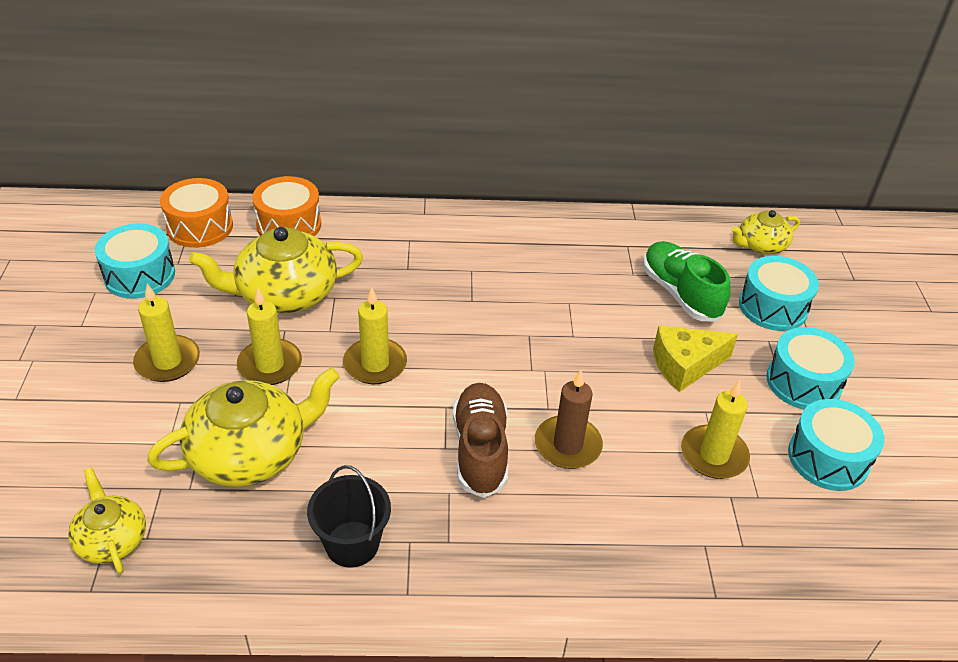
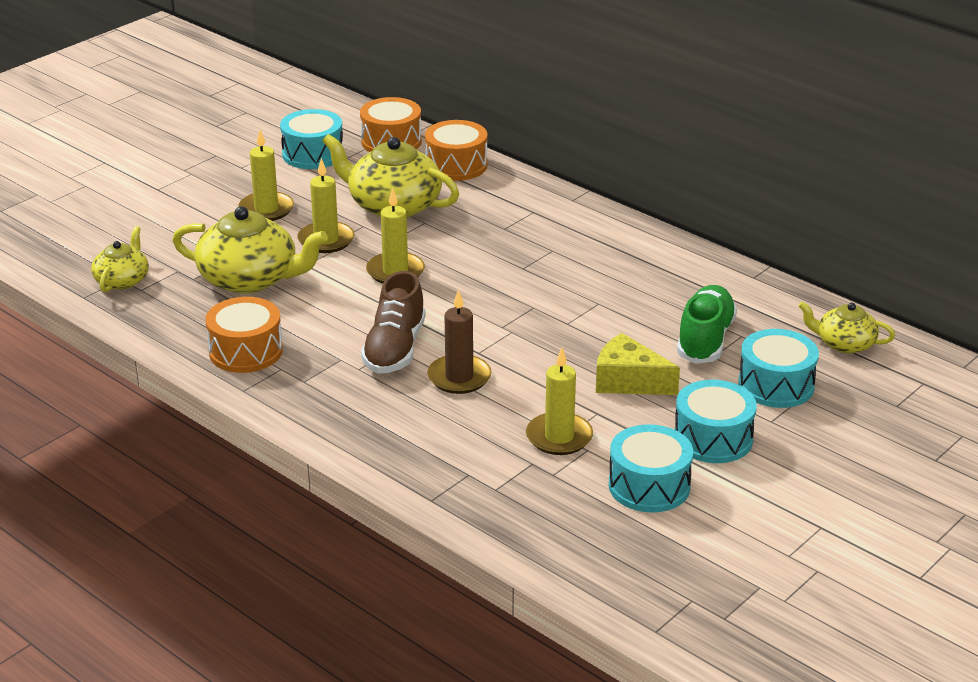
camera: 45 degrees right, 10 degrees down
(352, 544) = (246, 351): black bucket -> orange drum
(480, 450) = (395, 349): brown shoe -> brown shoe turned 150 degrees clockwise

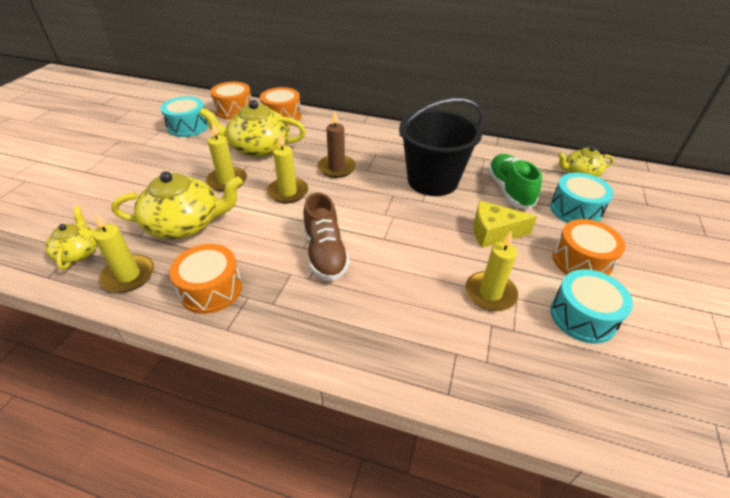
camera: 25 degrees left, 10 degrees up
(266, 209) = (173, 169): yellow candle -> yellow candle (128, 275)
(459, 377) = (385, 263): brown candle -> brown candle (336, 168)
(604, 302) = (432, 181): none -> black bucket
(713, 439) = (581, 261): turquoise drum -> orange drum

